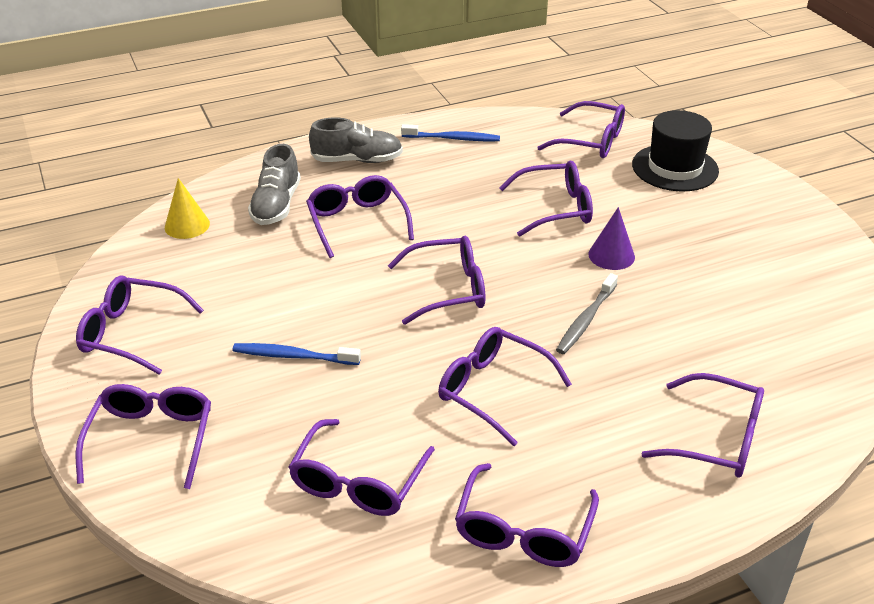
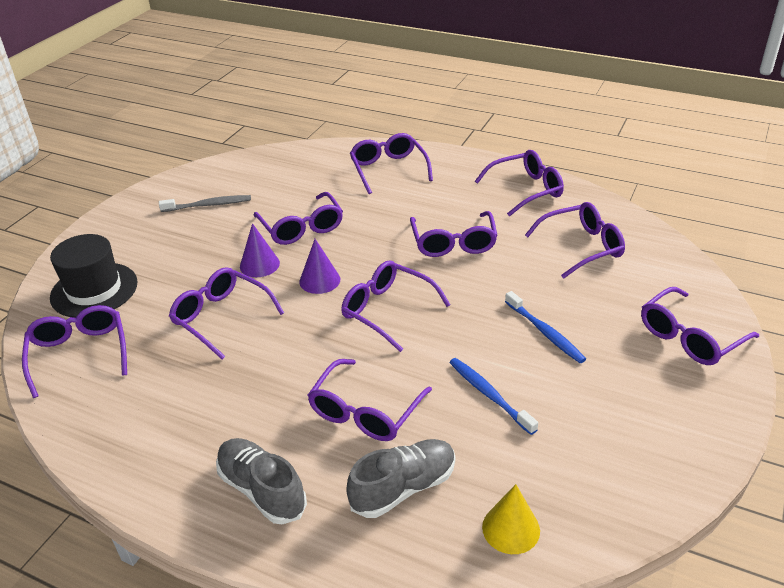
camera: 130 degrees left, 0 degrees up
(132, 333) = (653, 430): purple glasses -> purple glasses (301, 227)
(452, 138) = (150, 447): blue toothbrush -> blue toothbrush (489, 395)
(542, 276) = (319, 280): none -> purple cone
(586, 320) = (345, 243): grey toothbrush -> grey toothbrush (208, 205)

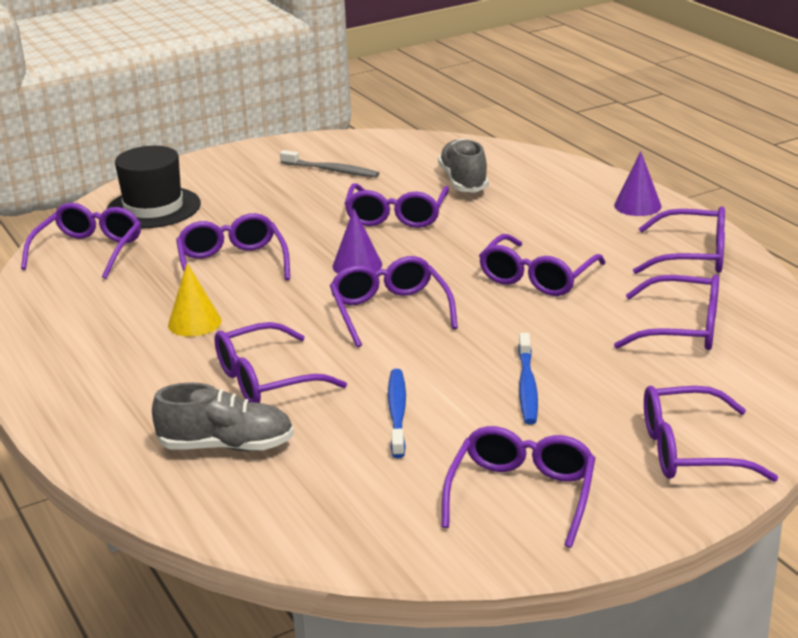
camera: 35 degrees right, 10 degrees down
(259, 264) = (317, 234): purple cone -> purple cone (637, 205)
(262, 490) = (113, 398): grey shoe -> grey shoe (463, 181)
(389, 170) = (556, 191): purple glasses -> purple glasses (521, 495)
(511, 528) = (279, 514): yellow cone -> yellow cone (194, 322)

